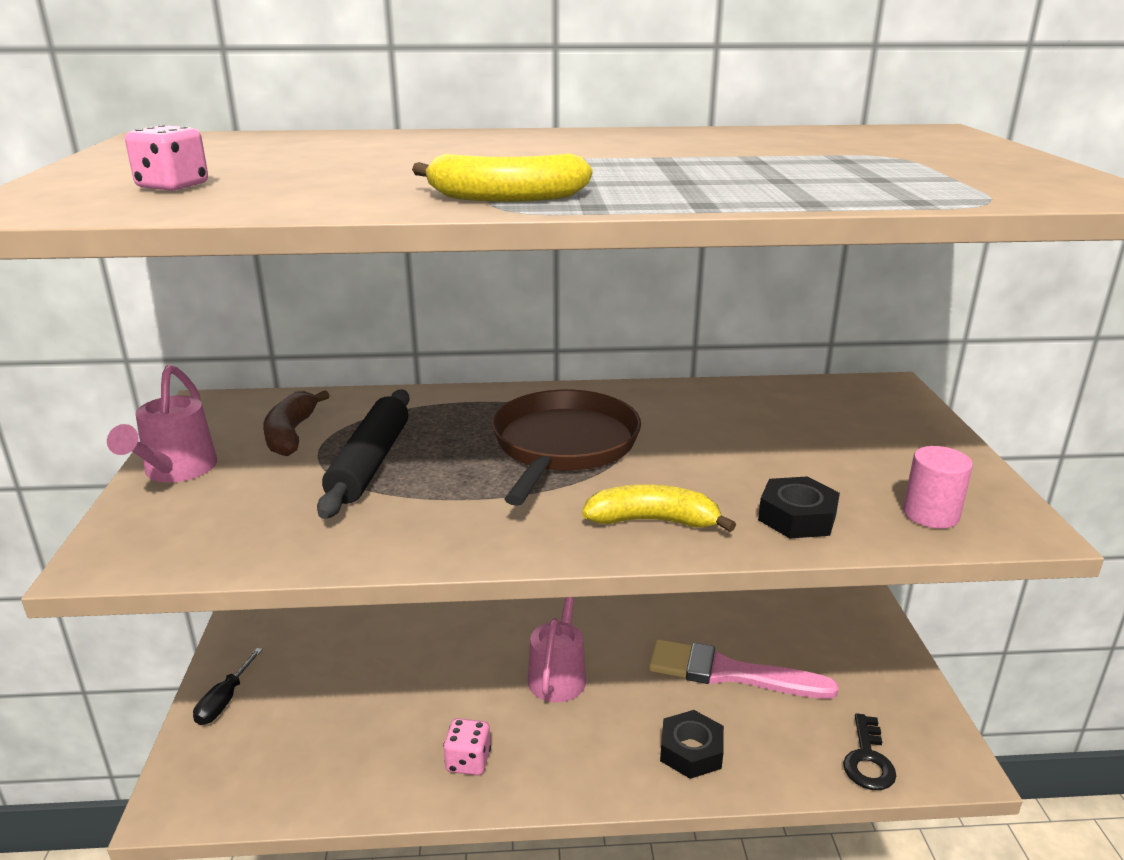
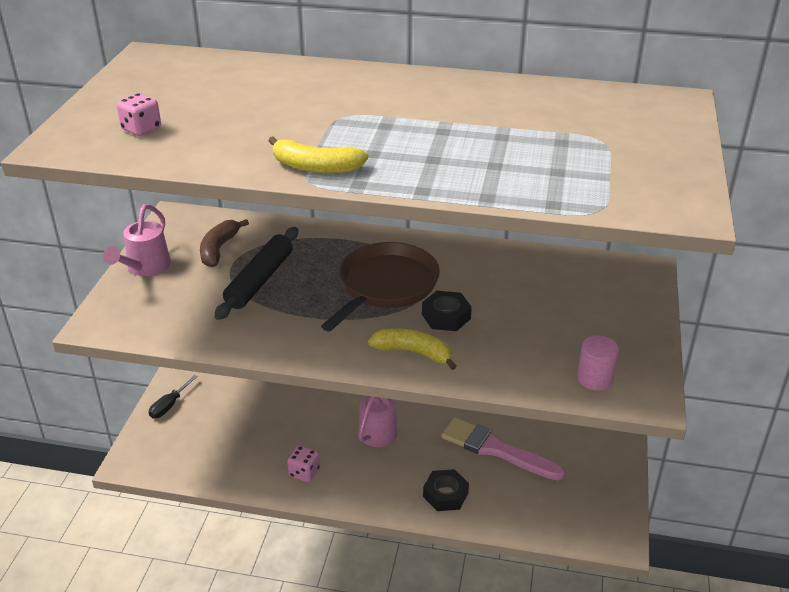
camera: 15 degrees right, 10 degrees up
(797, 517) = (505, 365): black nut -> black nut (446, 316)
(868, 760) = (559, 524): black key -> none

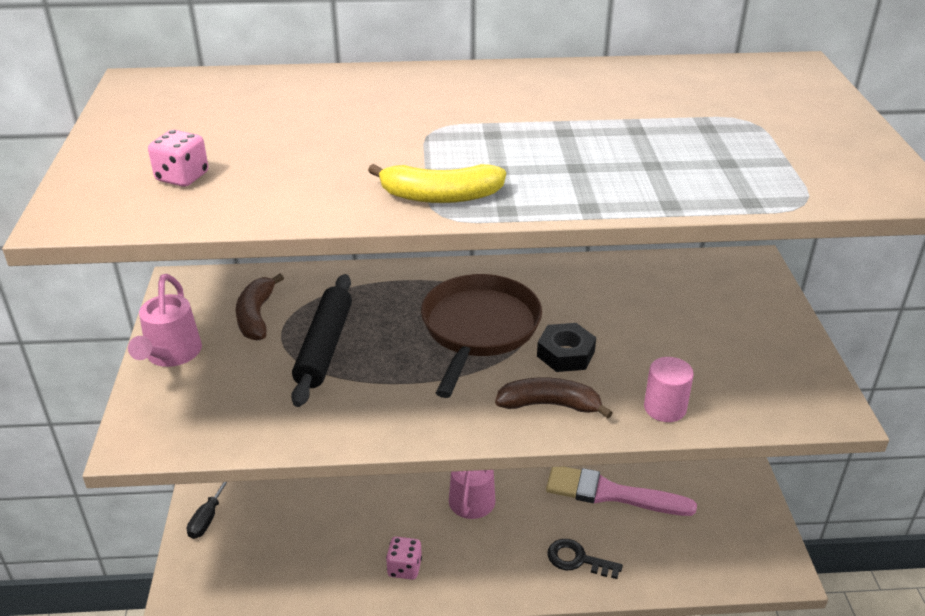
camera: 15 degrees left, 0 degrees up
(413, 352) = (549, 405): yellow banana -> brown banana
(445, 494) = (577, 559): black nut -> black key
(595, 379) = (765, 398): pink cylinder -> pink cylinder (665, 408)

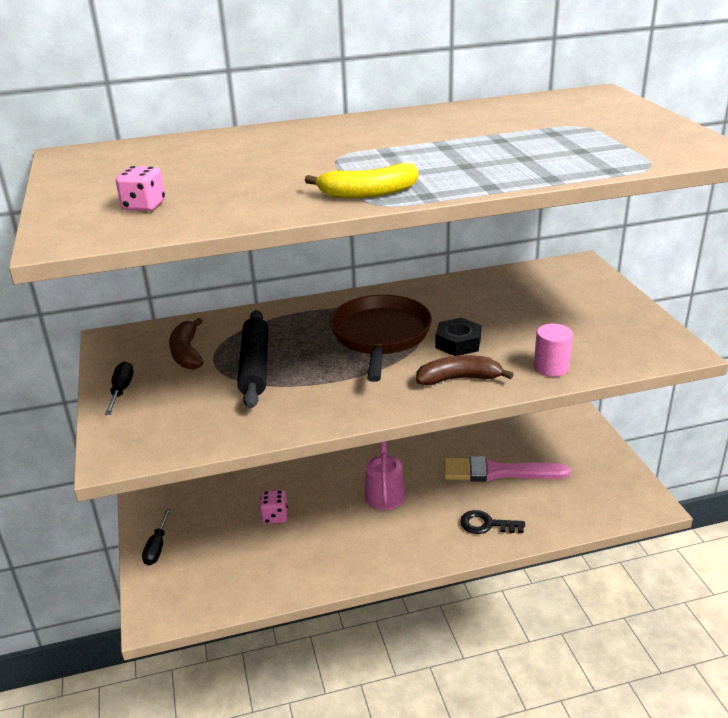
camera: 10 degrees left, 5 degrees down
(171, 355) = (121, 391): pink watering can -> black screwdriver
(404, 568) = (343, 556): pink dice -> pink dice (275, 516)

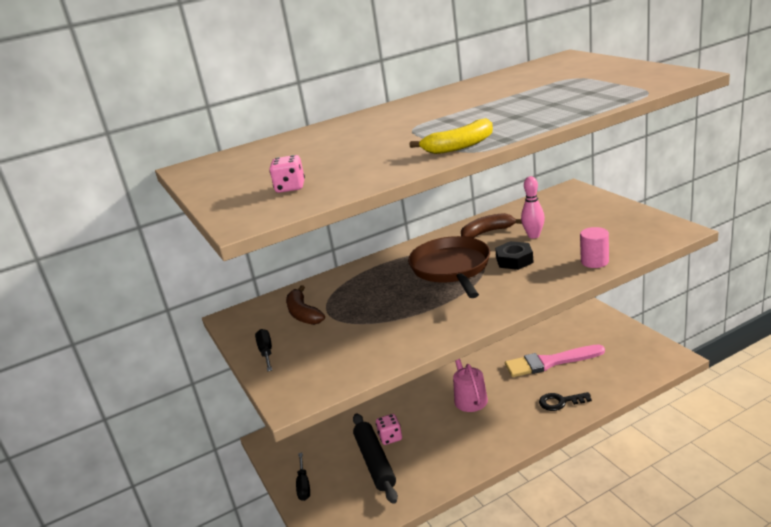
camera: 10 degrees left, 5 degrees down
(255, 366) = (366, 310): black rolling pin -> black rolling pin (375, 462)
(459, 379) = (531, 284): brown banana -> brown banana (487, 232)
(499, 316) = (533, 236): none -> pink bowling pin

